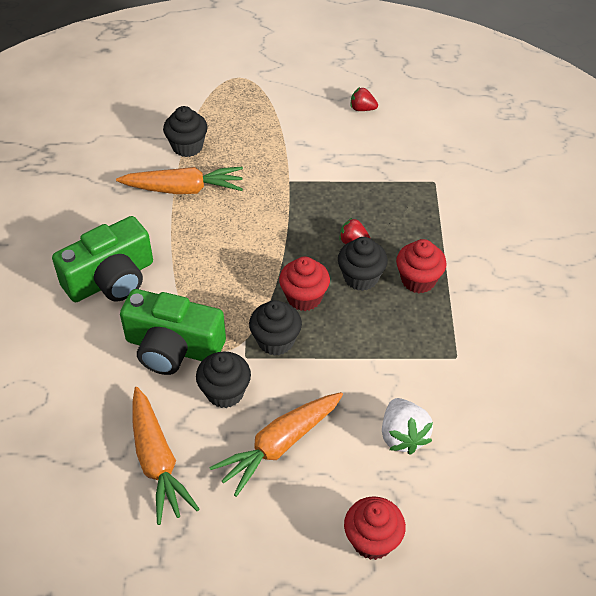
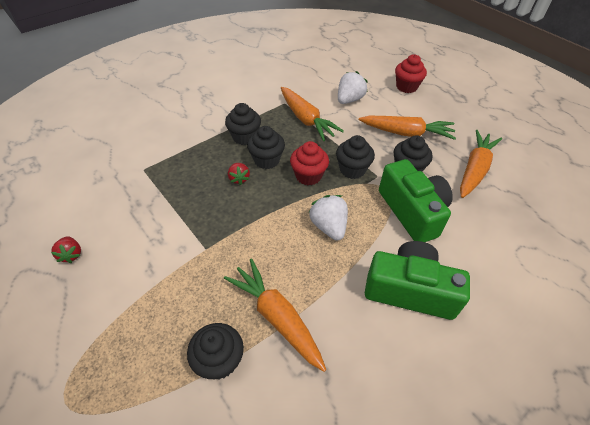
camera: 130 degrees left, 0 degrees up
(226, 271) = (328, 226): none -> white strawberry
(401, 357) = (306, 119): none -> orange carrot
(418, 280) = (244, 137): red cupcake -> black cupcake

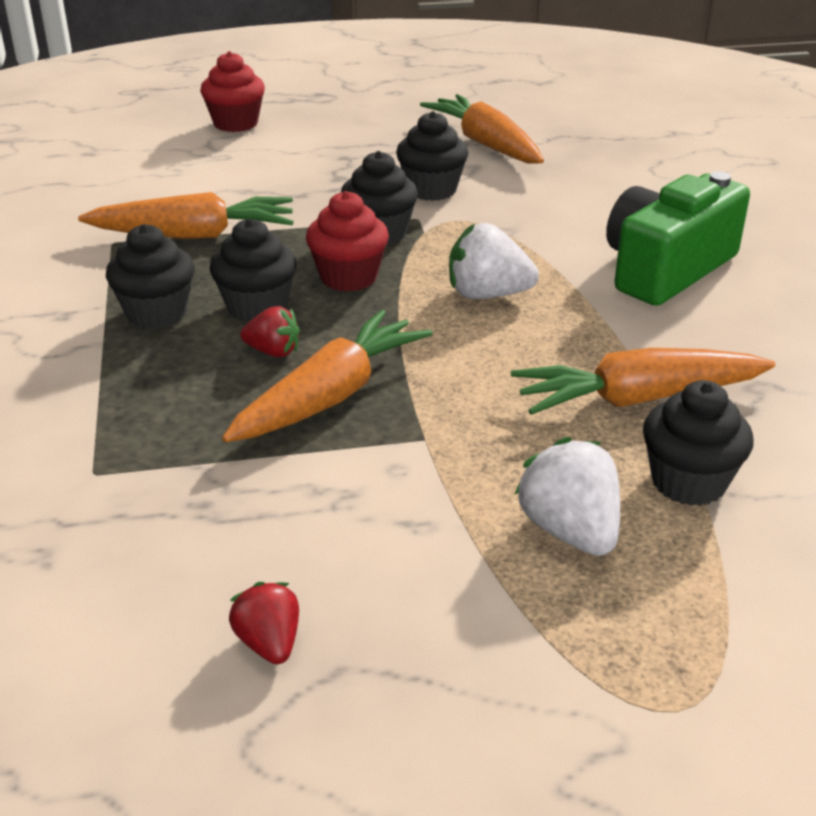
camera: 60 degrees left, 15 degrees down
(71, 254) = (269, 643): red strawberry -> red strawberry turned 120 degrees counterclockwise
(349, 100) = (197, 179): white strawberry -> white strawberry (570, 531)
(406, 133) = (349, 162): orange carrot -> orange carrot (331, 396)
(412, 211) = (522, 216): green camera -> none

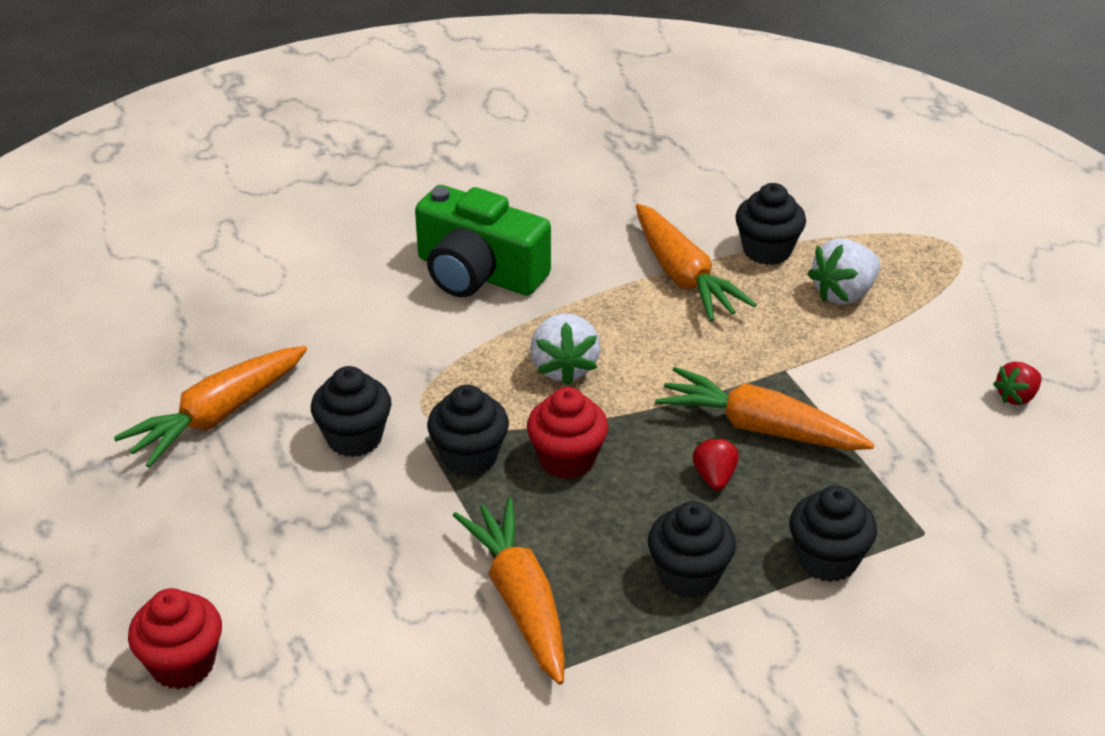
camera: 105 degrees left, 5 degrees up
(257, 307) = (647, 508): black cupcake -> black cupcake (827, 560)

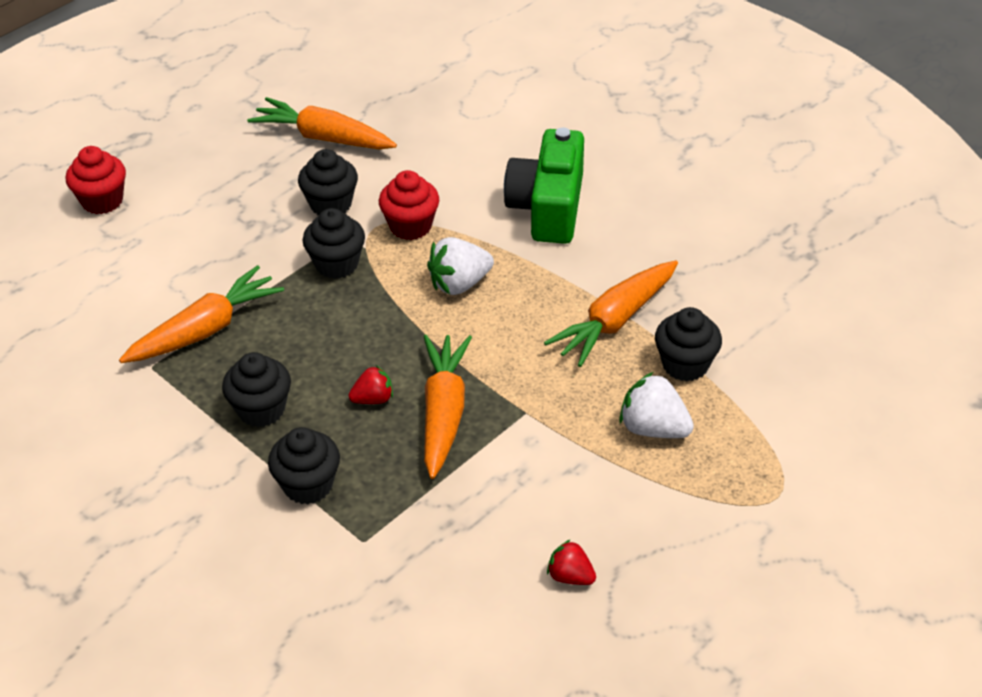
camera: 70 degrees right, 5 degrees up
(567, 459) = (356, 314): red cupcake -> red cupcake (410, 226)

